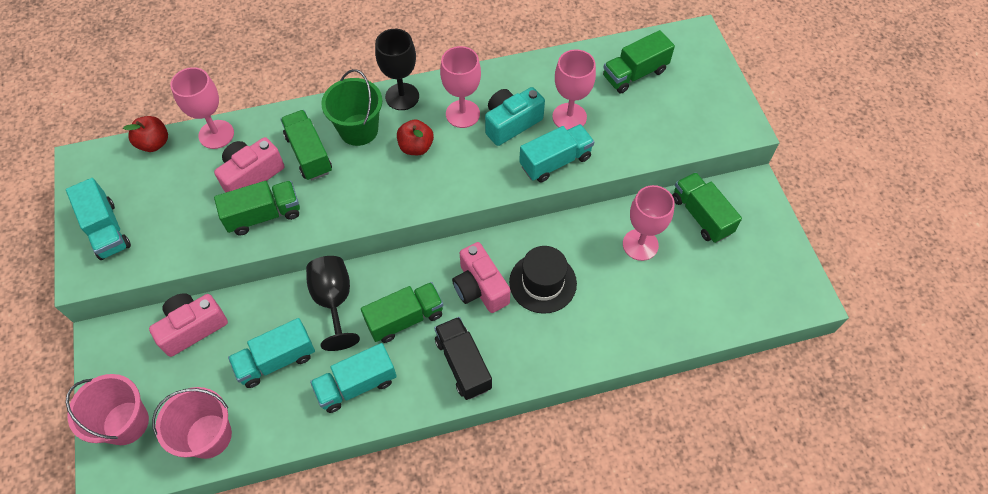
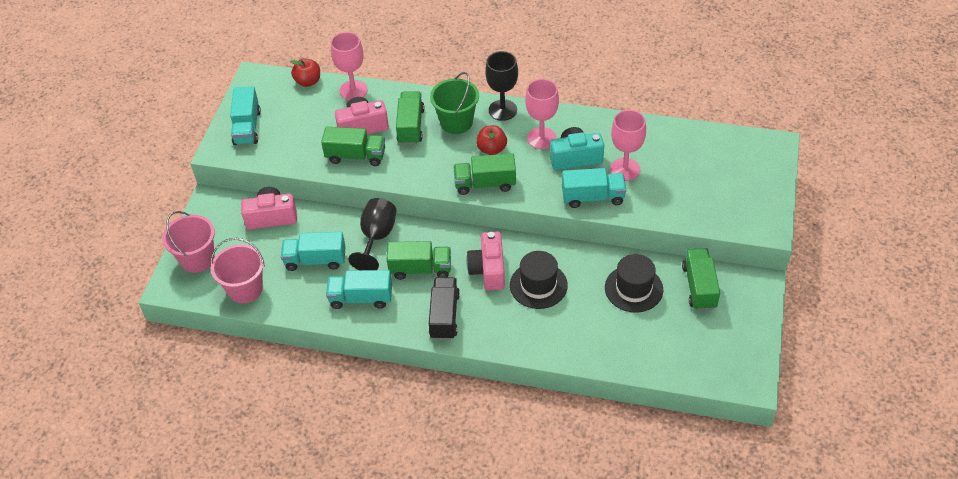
camera: 30 degrees right, 10 degrees down
(635, 74) = (700, 156): green truck -> green truck (485, 184)
(640, 244) = (633, 288): pink goblet -> black hat

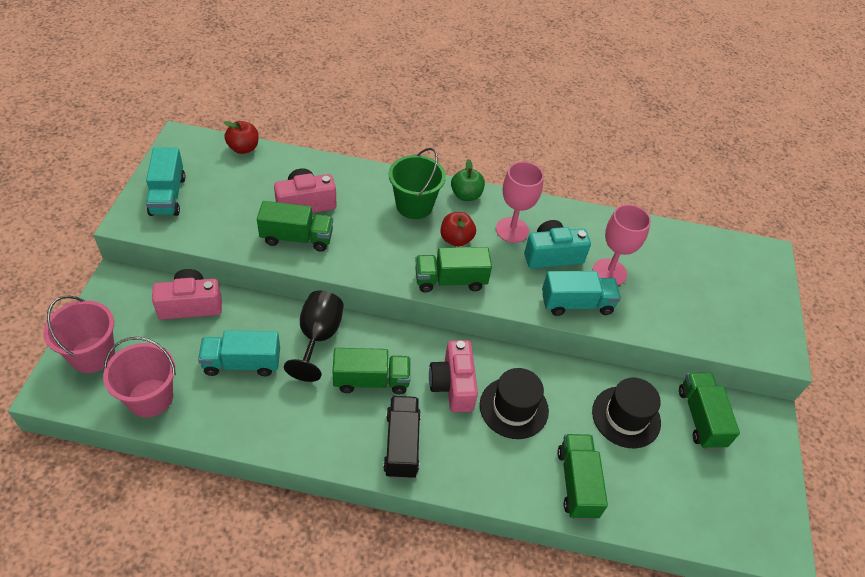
camera: 10 degrees left, 0 degrees up
(353, 90) = (296, 161): pink goblet -> none
(361, 298) = (297, 416): turquoise truck -> none
(410, 126) = (361, 207): green truck -> green truck (577, 483)
(502, 110) = (466, 195): black goblet -> green apple

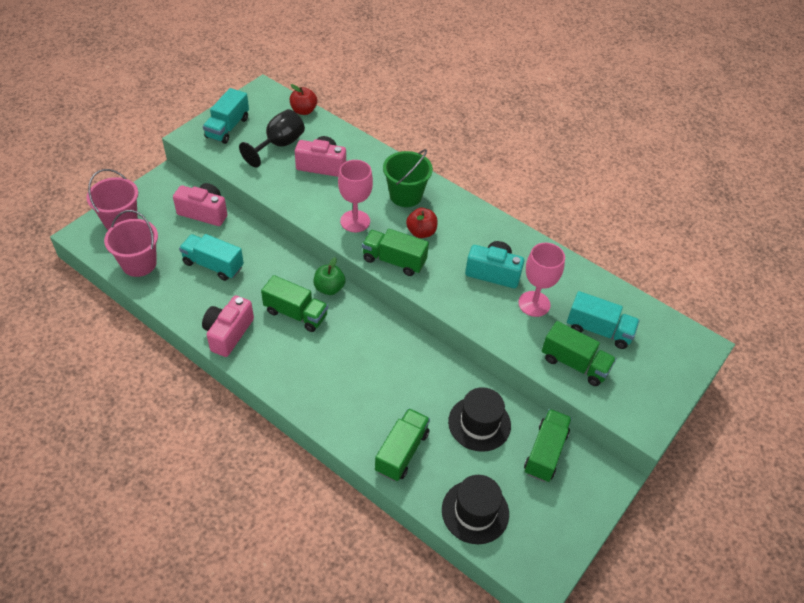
camera: 30 degrees right, 0 degrees up
(297, 238) = (298, 188): green truck -> green truck (574, 364)
(318, 337) = (278, 268): black goblet -> black goblet (279, 145)
(401, 444) = (287, 366): black truck -> none
(453, 385) = (355, 342): pink camera -> pink camera (228, 333)
(466, 195) = (454, 202): green apple -> green apple (329, 288)
(512, 230) = (473, 241): pink goblet -> pink goblet (355, 221)
(514, 408) = (391, 377): black hat -> black hat (475, 511)
(576, 304) = (486, 316): turquoise truck -> turquoise truck (599, 330)

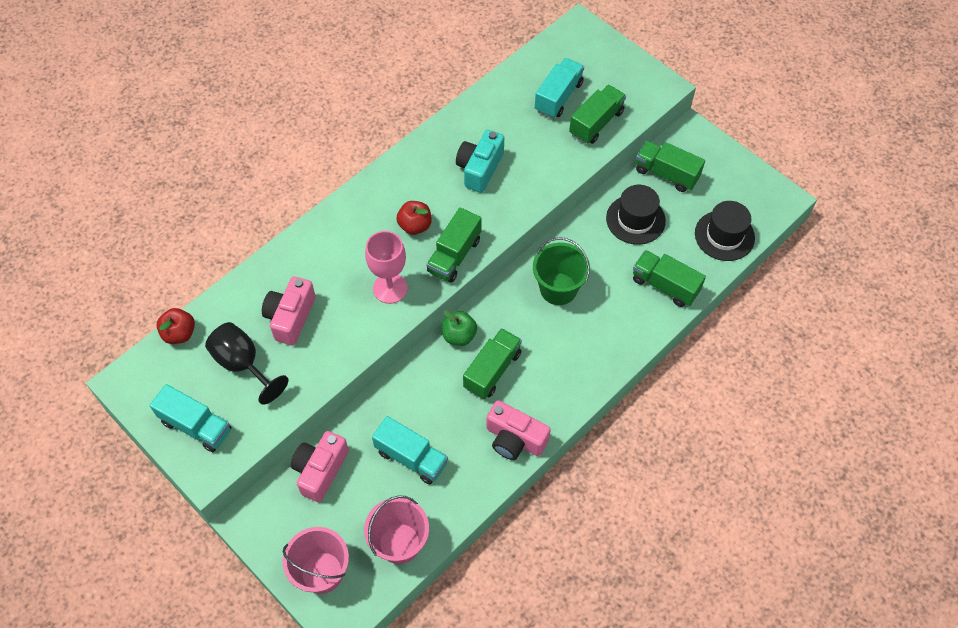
camera: 80 degrees left, 10 degrees up
(213, 265) = (411, 457): turquoise truck -> turquoise truck turned 90 degrees counterclockwise
(405, 195) = (355, 234): green bucket -> green bucket (558, 289)
(534, 304) = (523, 141): pink goblet -> none

